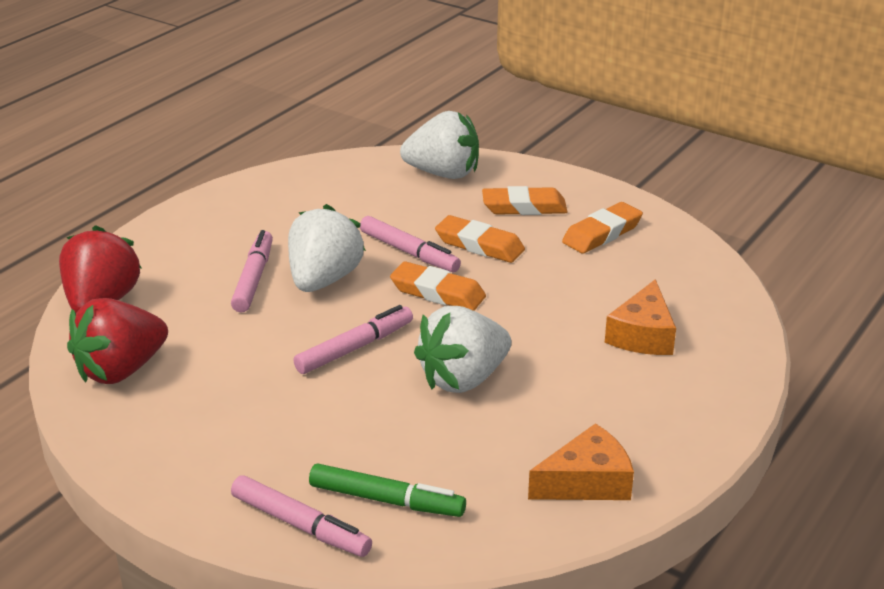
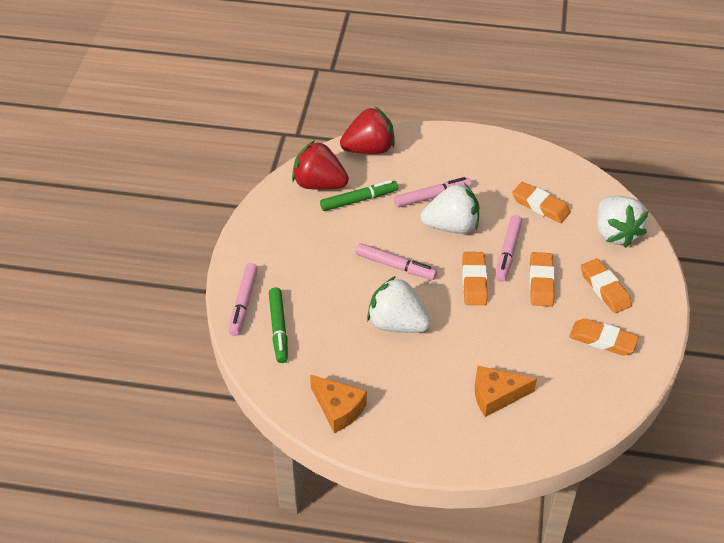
camera: 65 degrees right, 15 degrees up
(194, 342) = (359, 200): none -> green marker
(352, 206) = (540, 206): none -> orange eraser

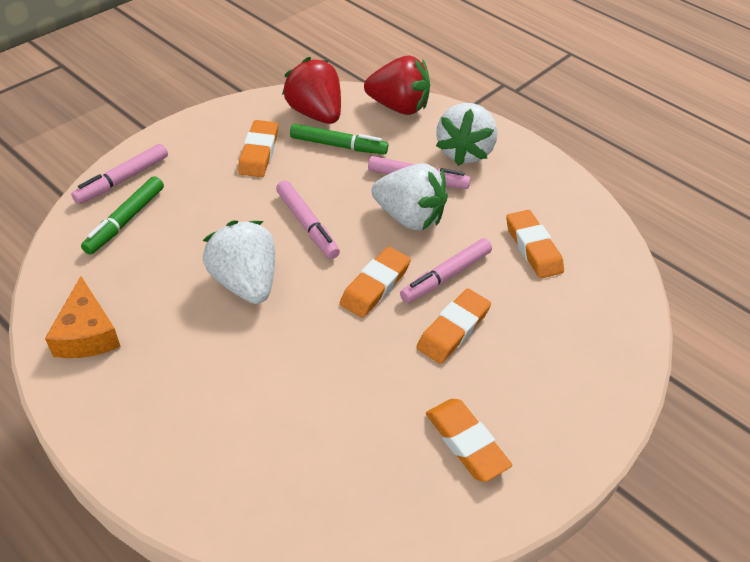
camera: 30 degrees right, 0 degrees up
(496, 395) = (267, 428): orange cheese -> none
(605, 289) = (527, 381): orange eraser -> orange eraser (259, 153)
(615, 233) = (600, 325): white strawberry -> white strawberry (464, 152)

